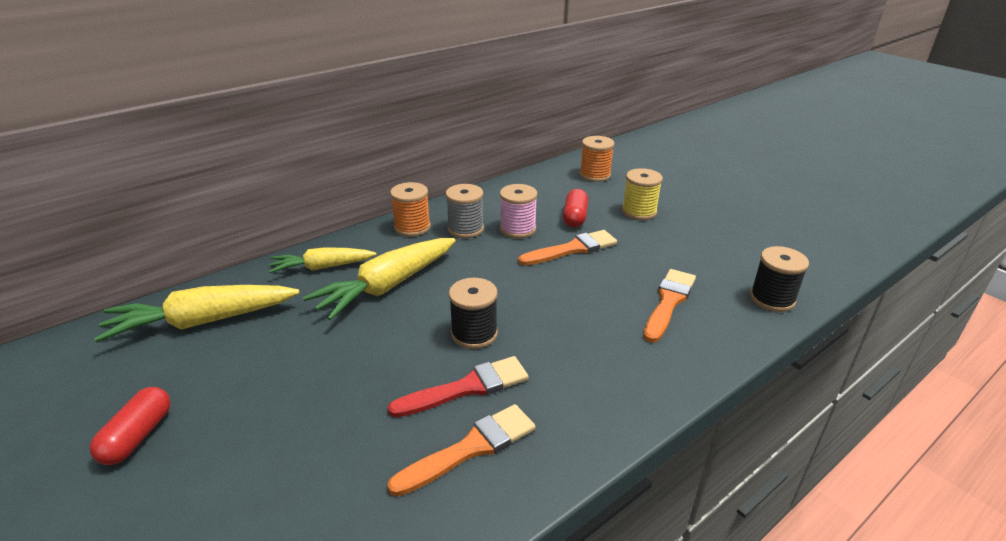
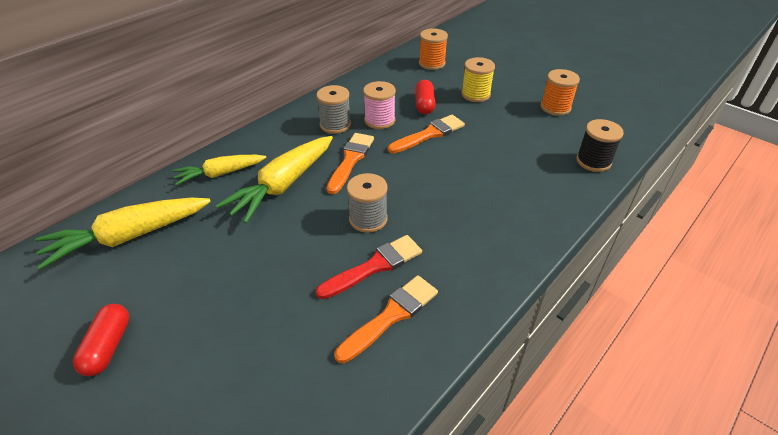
camera: 10 degrees left, 10 degrees up
(412, 227) = (288, 128): orange spool -> orange spool (555, 107)
(474, 334) = (368, 219): black spool -> grey spool
(669, 302) = (516, 173): orange brush -> orange brush (350, 160)

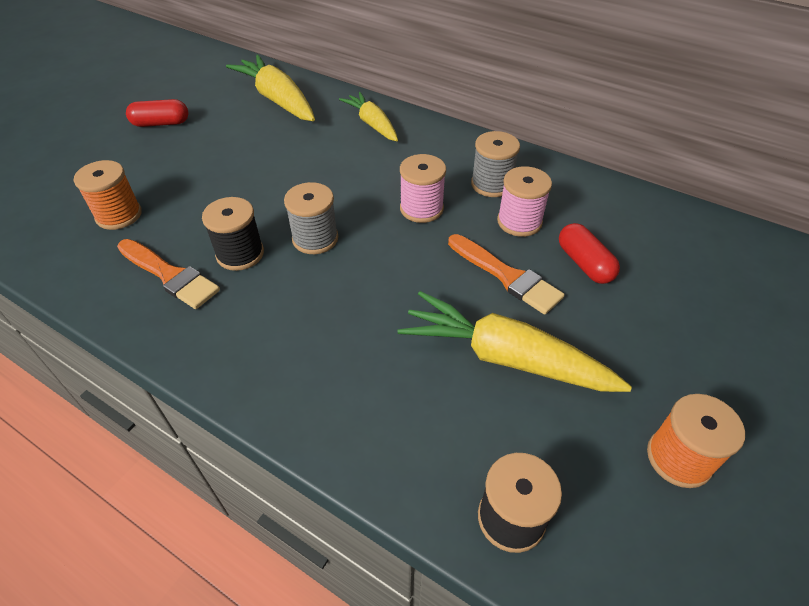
camera: 80 degrees right, 5 degrees up
(283, 185) = (362, 166): yellow carrot -> yellow carrot (505, 357)
(350, 160) = (421, 209): orange brush -> pink spool
(374, 266) = (240, 254): red brush -> black spool
(424, 105) = (584, 263): red capsule -> red capsule turned 75 degrees clockwise
(432, 63) = (721, 261): orange spool -> orange spool (119, 215)
(475, 95) = (652, 326): yellow spool -> none

